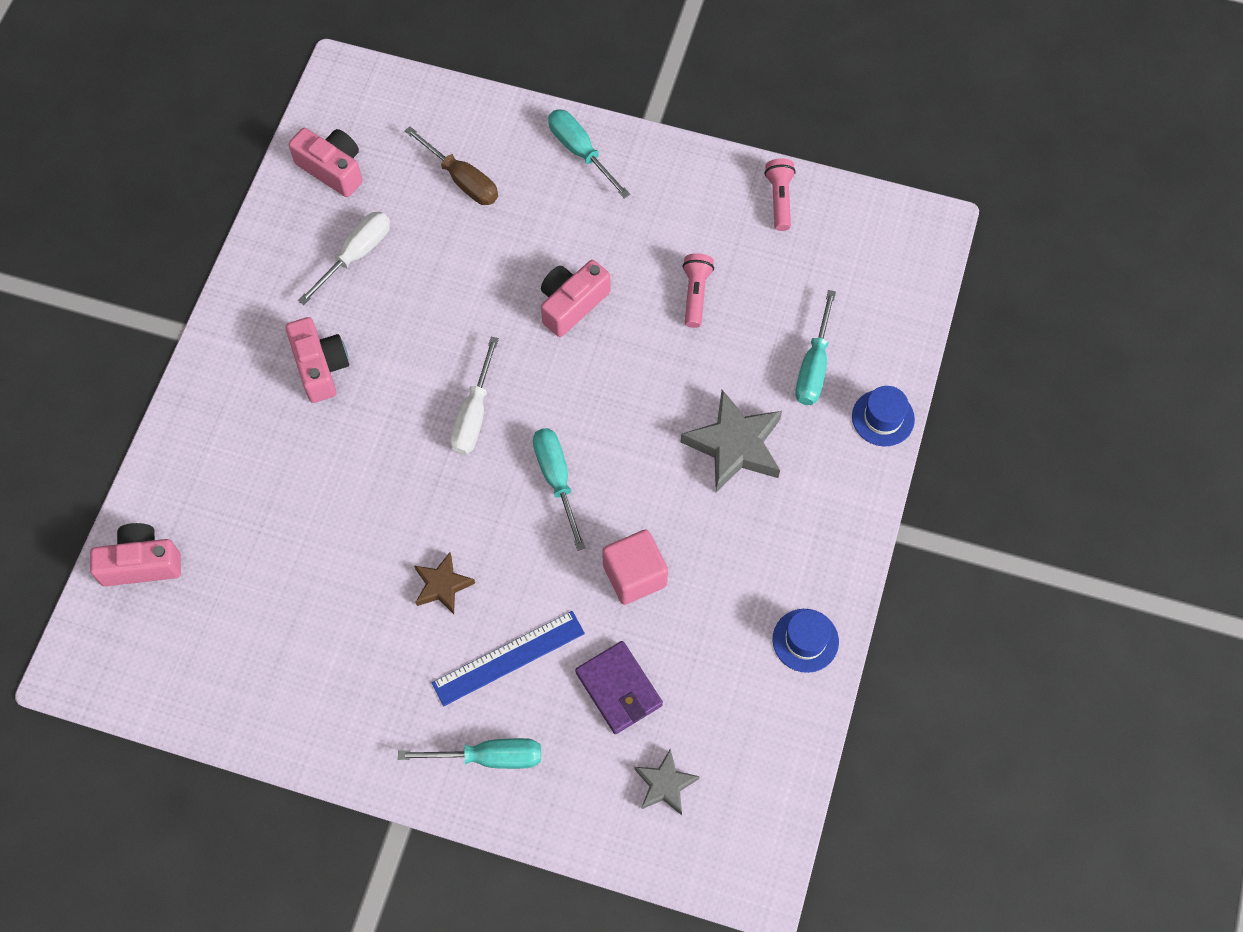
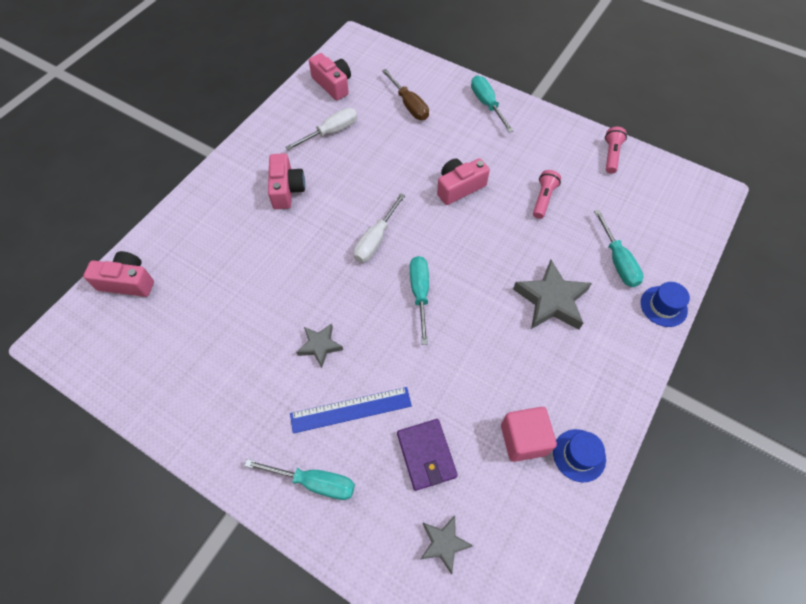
camera: 15 degrees right, 5 degrees down
(442, 585) = (320, 346): brown star -> grey star
(634, 575) = (458, 373): pink cube -> pink cube (523, 439)
(814, 366) = (617, 261): turquoise screwdriver -> turquoise screwdriver turned 45 degrees counterclockwise

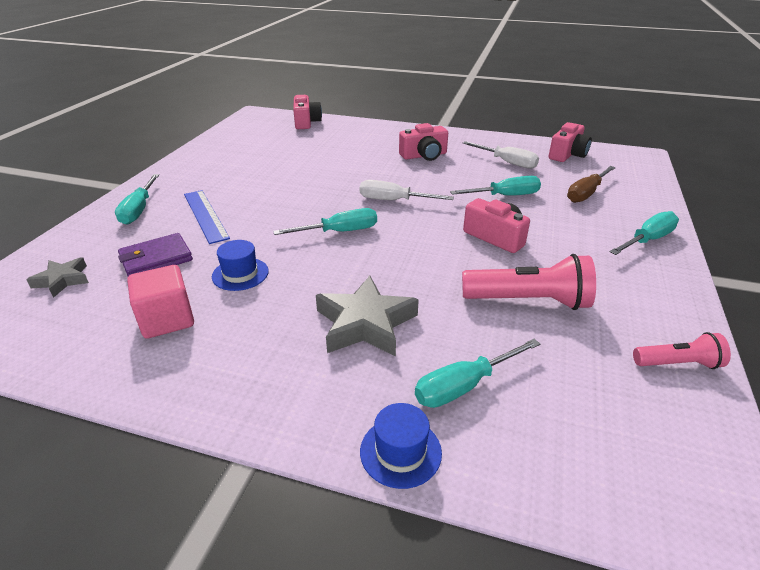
camera: 75 degrees right, 25 degrees down
(320, 346) = (267, 193): grey star -> none
(395, 157) = (505, 196): none -> turquoise screwdriver
(543, 199) = (528, 301): pink flashlight -> pink flashlight, size x1.73
(579, 455) = (141, 368): blue hat -> blue hat (240, 274)

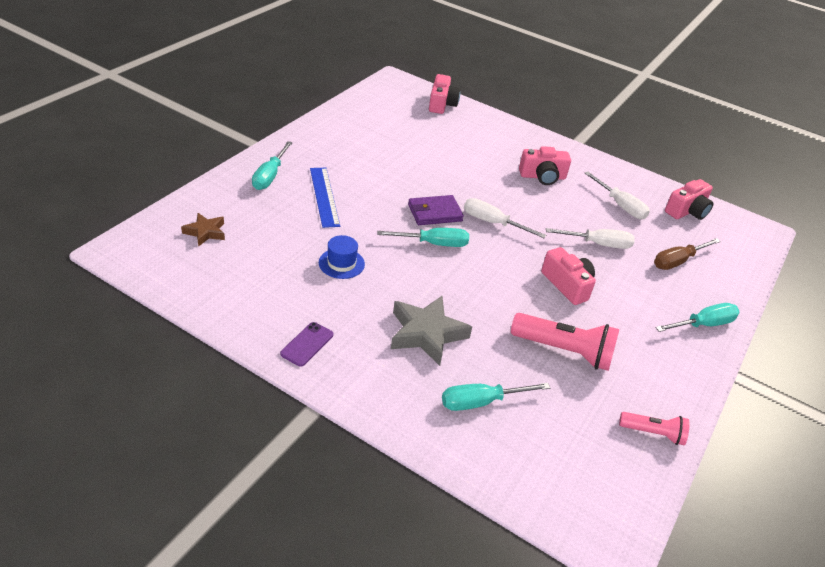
camera: 10 degrees right, 5 degrees up
(62, 280) = (205, 232): grey star -> brown star
(156, 259) = (278, 231): purple wallet -> purple wallet (435, 213)
(167, 319) = (279, 289): pink cube -> none
(216, 376) = (307, 344): none -> purple phone
(400, 452) = (418, 432): blue hat -> none
(505, 196) = (598, 244): turquoise screwdriver -> white screwdriver

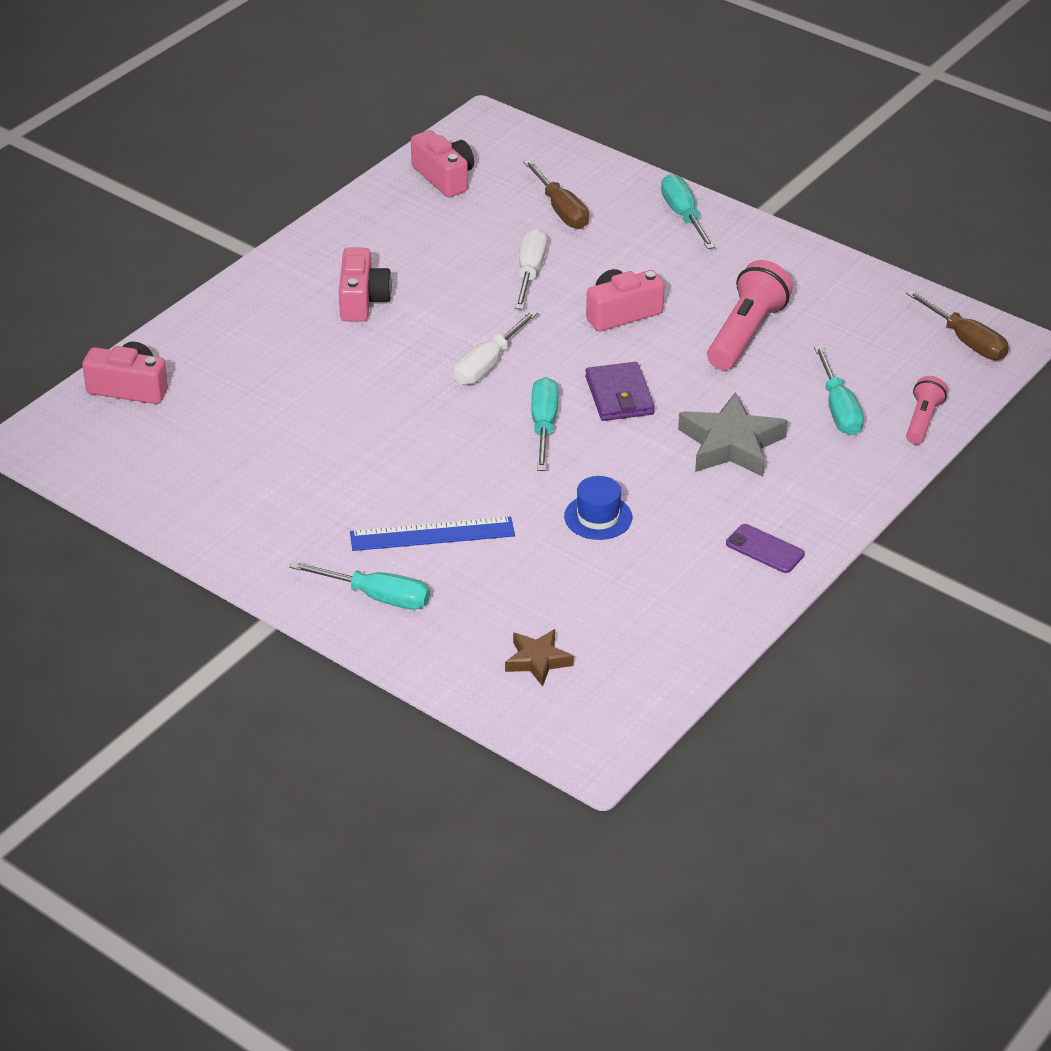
camera: 80 degrees left, 0 degrees up
(435, 213) = (468, 419): purple wallet -> purple wallet (619, 396)
(602, 508) = (966, 341): none -> brown screwdriver
(620, 206) = (435, 236): white screwdriver -> none
(653, 433) = (863, 289): pink flashlight -> pink flashlight (922, 420)

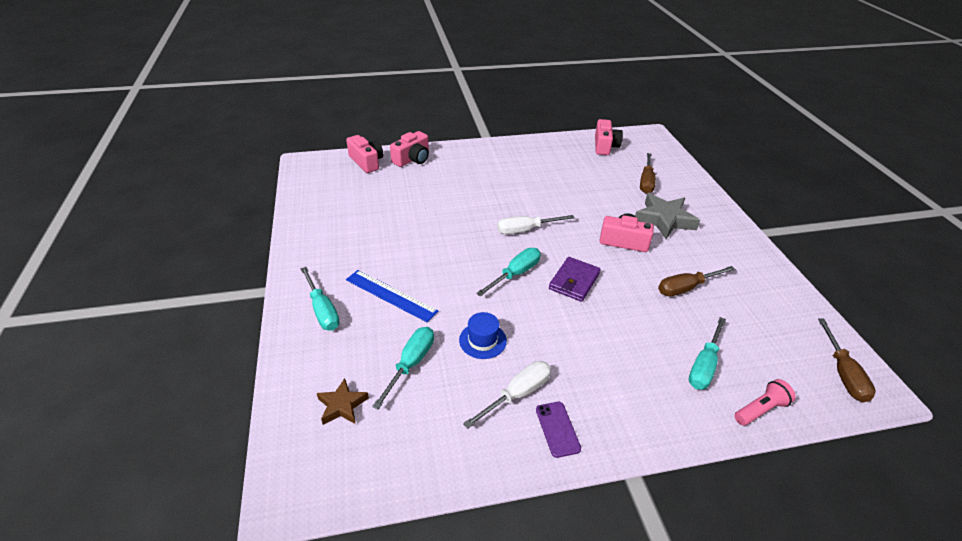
camera: 40 degrees right, 0 degrees up
(362, 300) = (505, 175): pink camera -> pink camera (412, 159)
(530, 272) = (598, 200): white screwdriver -> white screwdriver (517, 394)
(683, 215) = (711, 213): turquoise screwdriver -> turquoise screwdriver (411, 364)
(731, 444) = (609, 346): grey star -> grey star (664, 220)
(746, 334) = (686, 288): pink flashlight -> brown screwdriver

